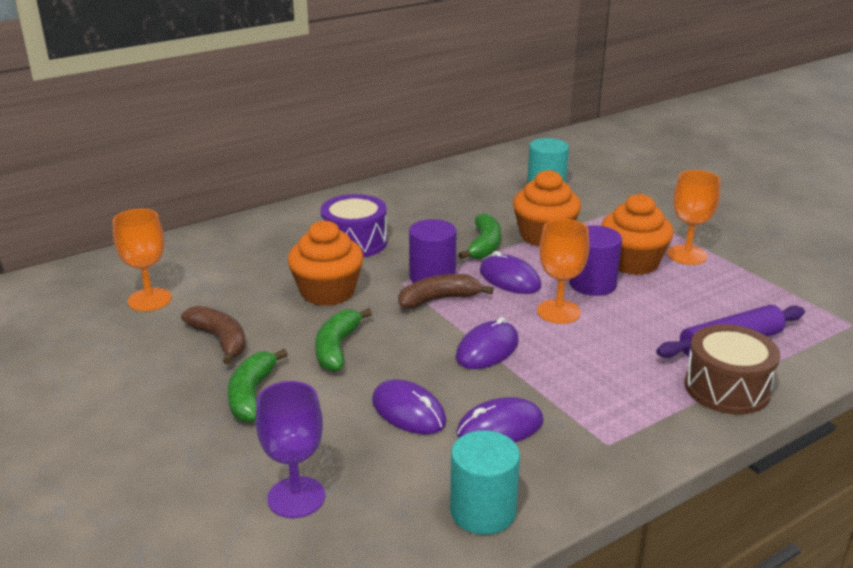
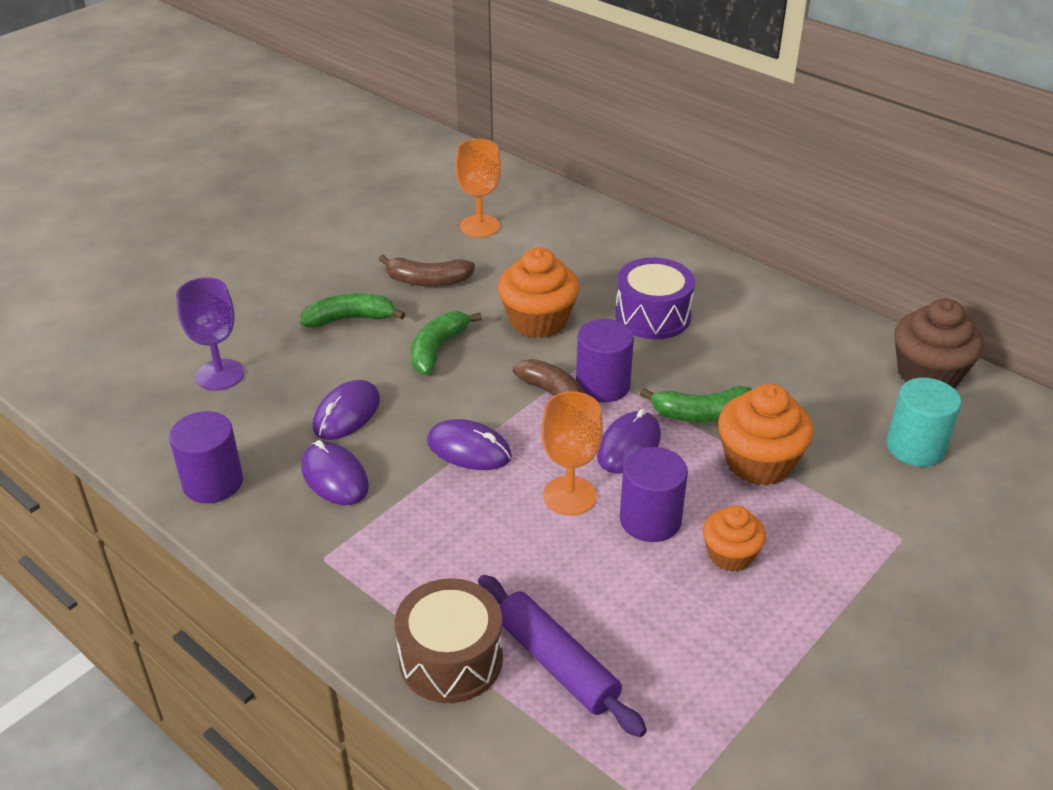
camera: 75 degrees right, 10 degrees up
(220, 340) = (427, 281): brown banana -> brown banana turned 60 degrees clockwise
(337, 348) = (437, 349): green banana -> green banana turned 60 degrees counterclockwise
(477, 168) = (928, 374): none -> brown cupcake
(483, 511) = (213, 482): turquoise cylinder -> purple cylinder
(632, 262) = (730, 555): orange cupcake -> orange cupcake, size x0.62
(687, 255) = (786, 613): orange goblet -> none

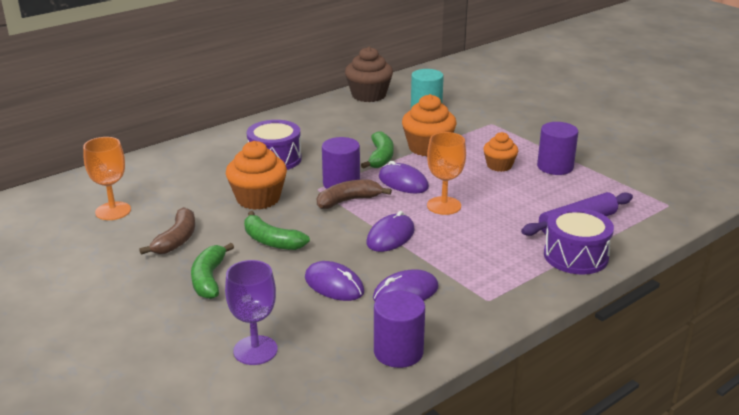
camera: 80 degrees left, 10 degrees down
(451, 659) = (575, 256): brown drum -> purple drum
(650, 520) = (469, 184): purple cylinder -> purple cylinder (555, 167)

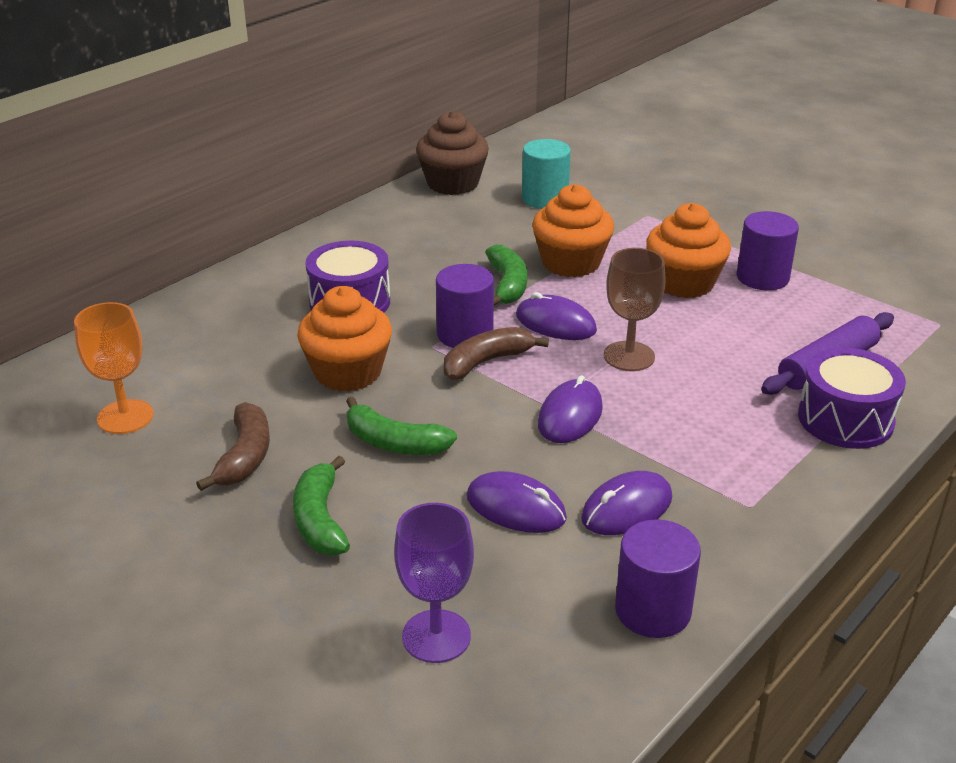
camera: 10 degrees left, 5 degrees up
(444, 206) = (629, 356): orange goblet -> brown goblet
(499, 166) = (684, 283): orange cupcake -> orange cupcake, size x1.62

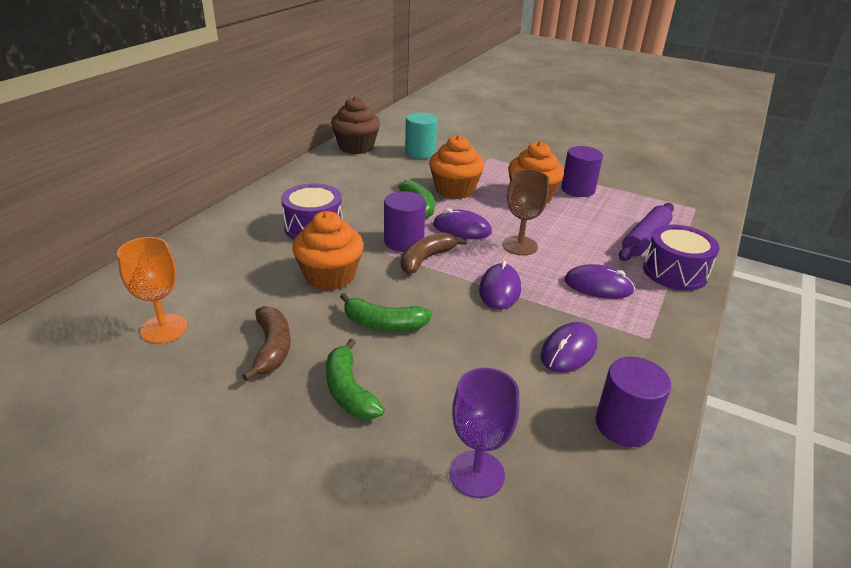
camera: 15 degrees left, 0 degrees up
(516, 507) = (492, 360): purple mouse -> purple mouse (598, 286)

